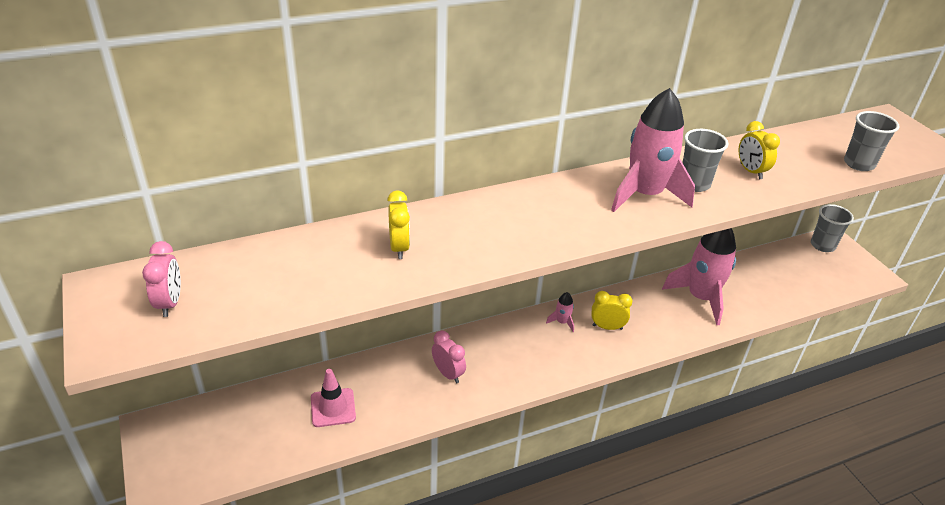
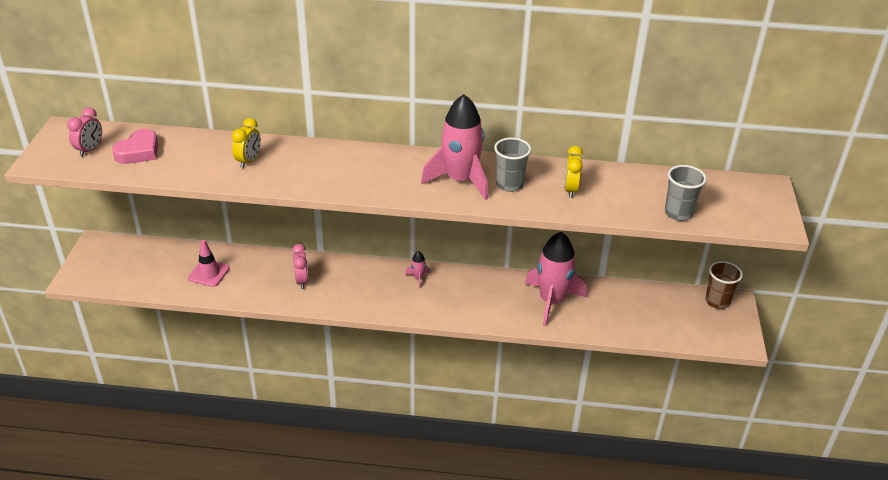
camera: 30 degrees right, 0 degrees up
(243, 282) = (139, 152): none -> pink heart
(607, 327) = (450, 294): yellow clock -> none
(822, 245) = (717, 301): grey cup -> brown cup

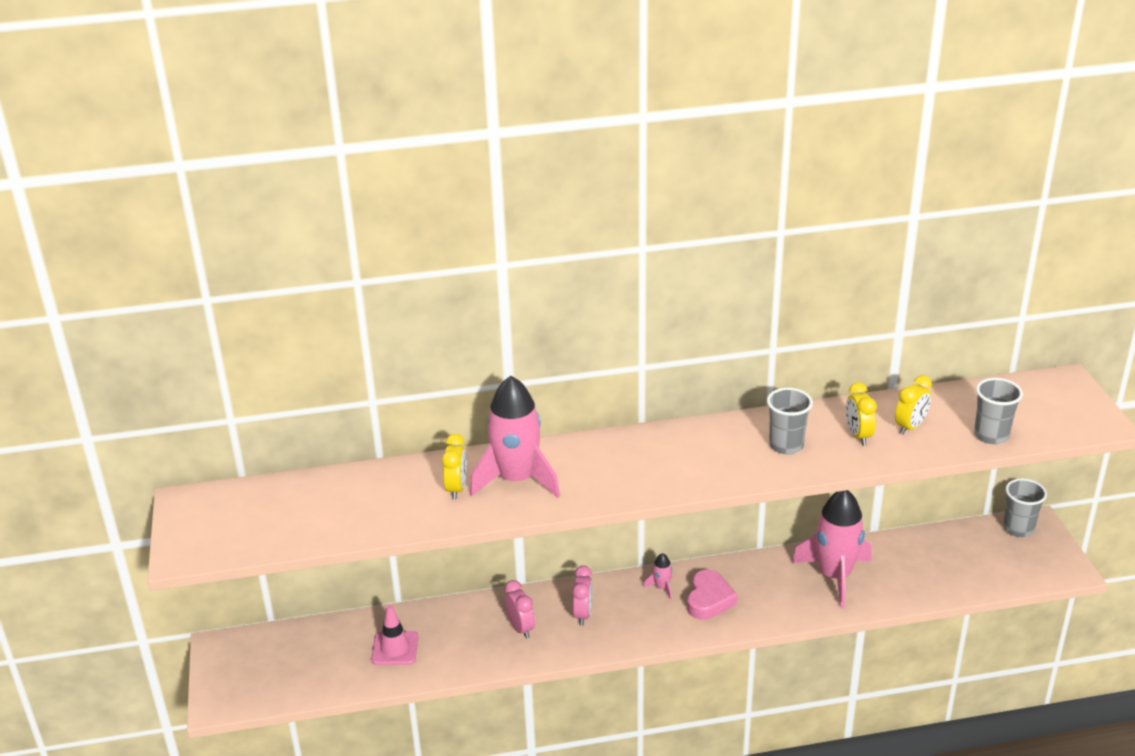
camera: 15 degrees left, 5 degrees down
(90, 150) = (241, 522): pink clock -> pink clock (583, 614)
(139, 152) = (307, 509): pink heart -> pink heart (709, 599)
(460, 180) = (726, 453): pink rocket -> pink rocket (517, 480)
(616, 192) = (910, 427): none -> yellow clock
(717, 301) = (1018, 529): brown cup -> grey cup

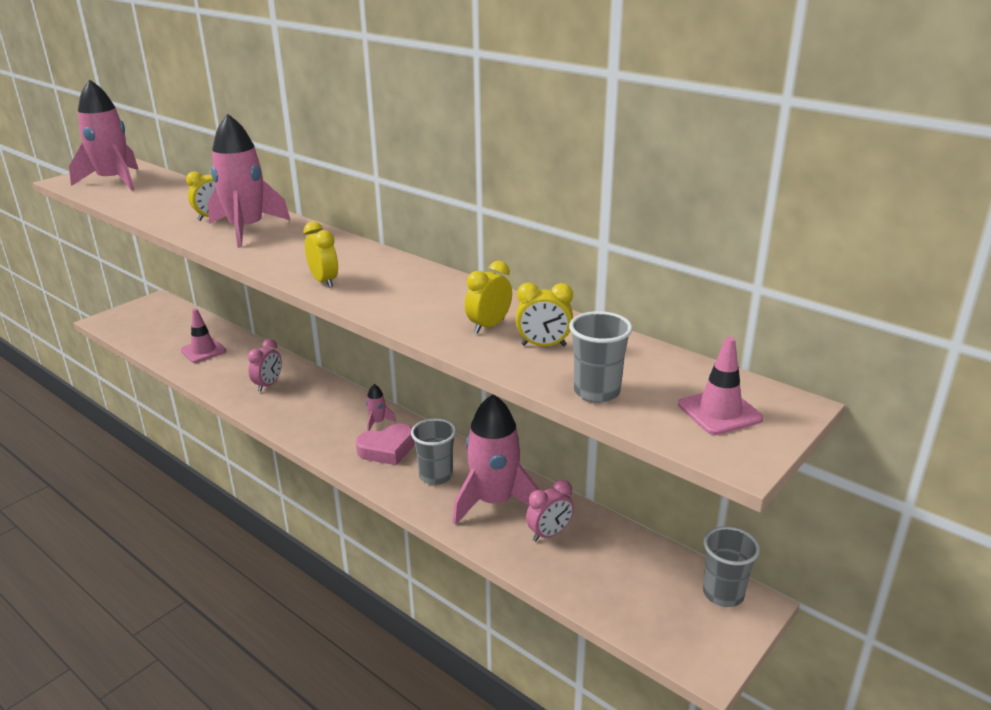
camera: 50 degrees right, 5 degrees down
(238, 522) = (114, 181): none -> pink rocket
(583, 614) = (309, 402): pink clock -> pink clock (549, 534)
(693, 477) = (324, 281): none -> yellow clock
(786, 445) = (425, 301): grey cup -> grey cup (436, 476)
(1053, 406) = (719, 412): none -> pink traffic cone

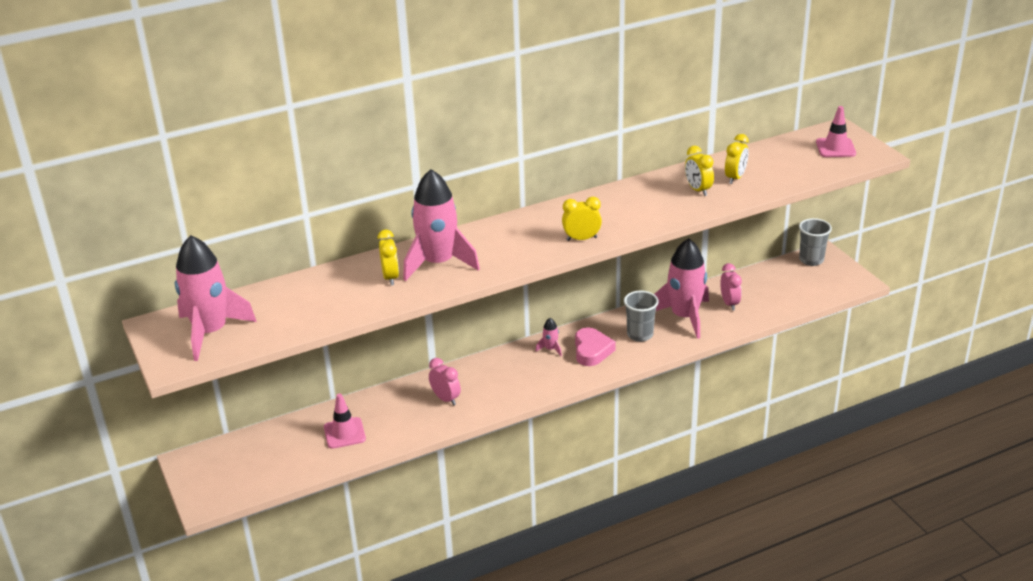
camera: 65 degrees left, 5 degrees up
(597, 392) = (798, 174): grey cup -> none

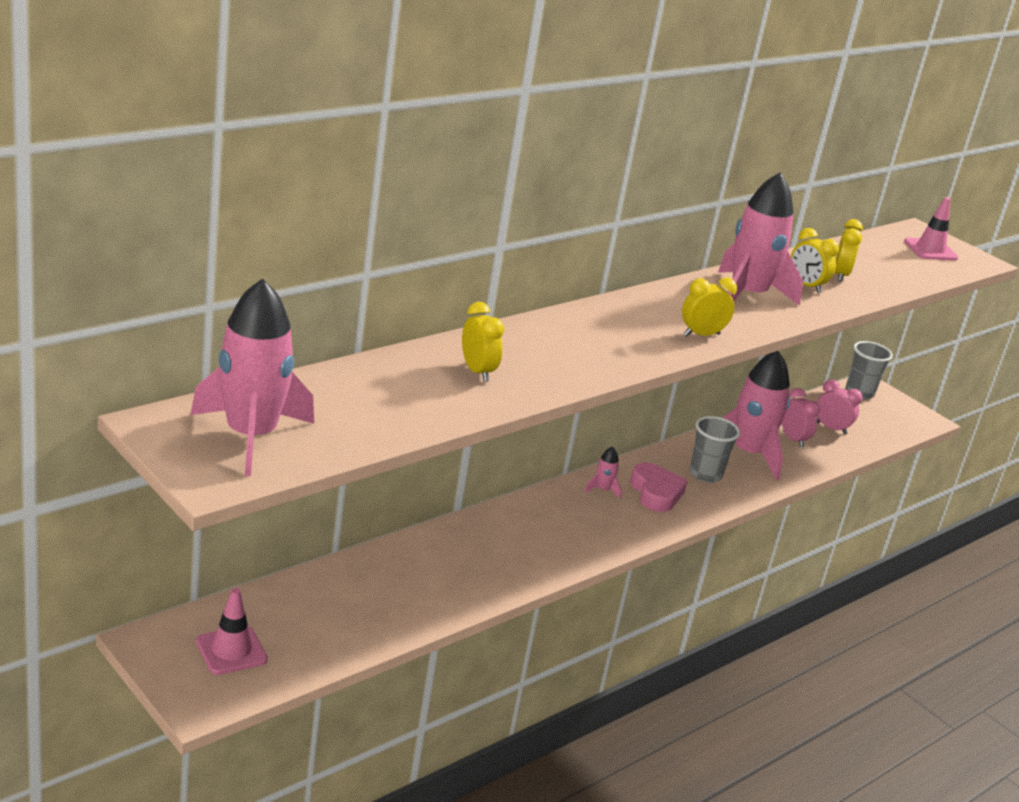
camera: 20 degrees left, 5 degrees down
(344, 433) = (372, 599): pink traffic cone -> pink traffic cone (231, 651)
(438, 263) = (533, 356): pink rocket -> pink rocket (748, 295)
(445, 399) = (494, 553): pink clock -> pink clock (831, 428)

